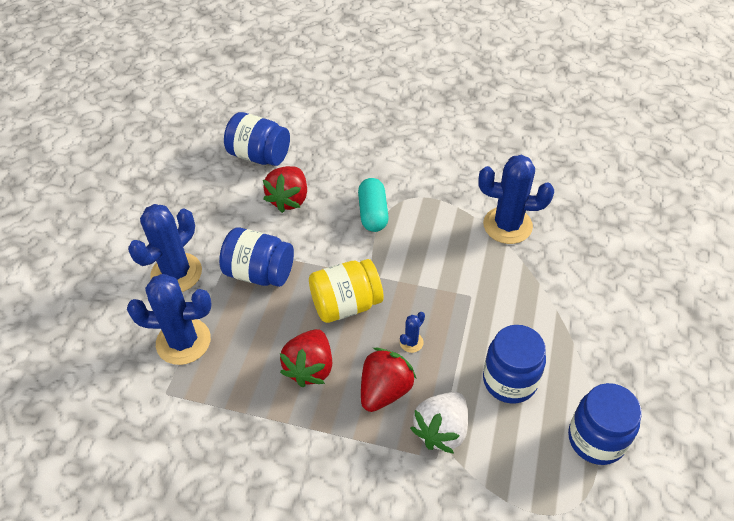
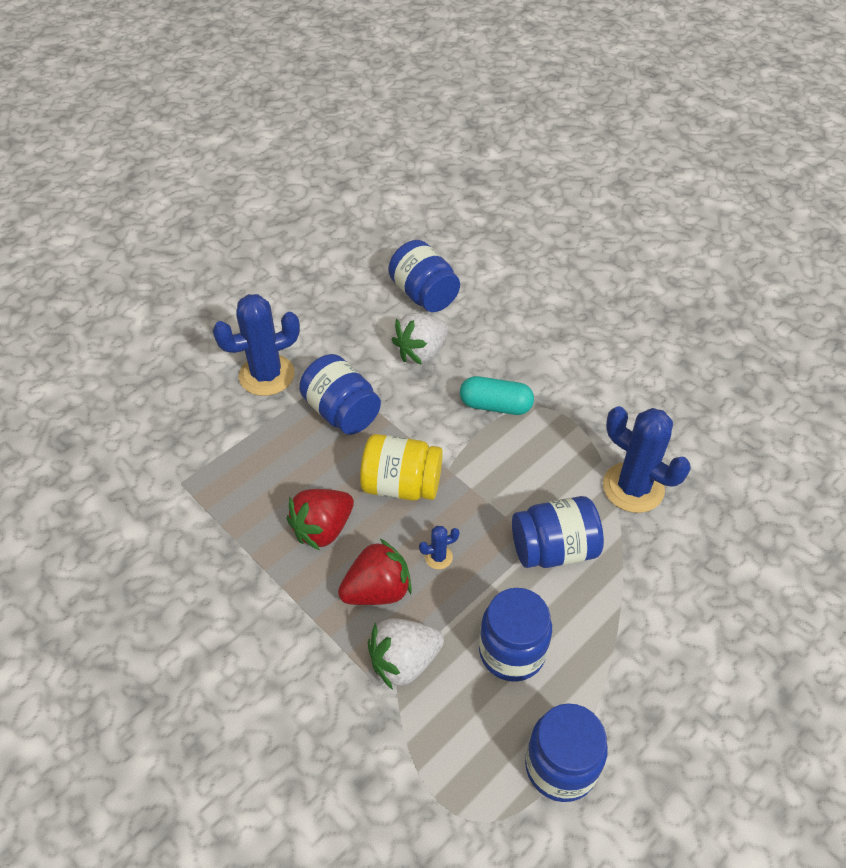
camera: 30 degrees right, 0 degrees up
(183, 341) = (228, 443): blue cactus -> none
(289, 199) = (421, 352): red strawberry -> white strawberry
(373, 213) = (495, 405): turquoise capsule -> turquoise capsule turned 75 degrees clockwise
(486, 294) = (553, 549): none -> blue jar

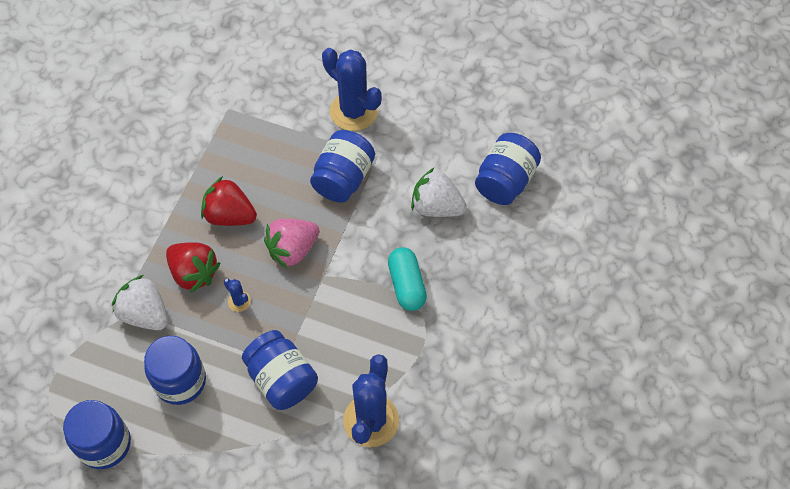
camera: 65 degrees right, 10 degrees up
(401, 485) = (293, 249): yellow jar -> pink strawberry

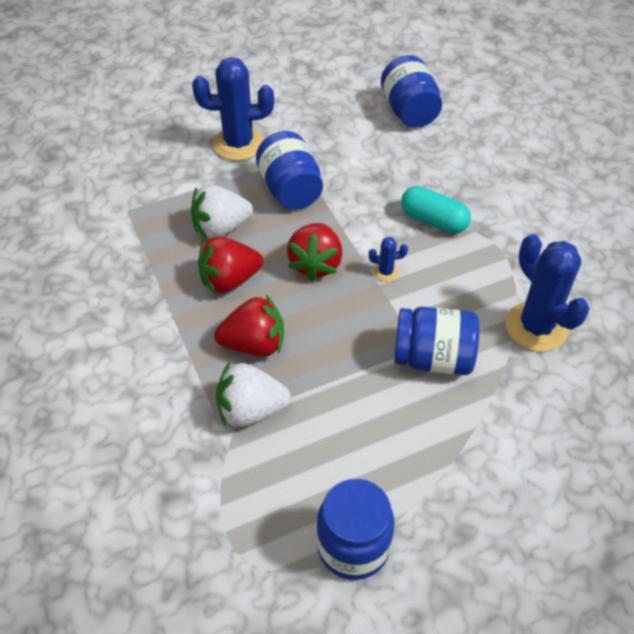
camera: 45 degrees left, 10 degrees down
(180, 381) = (352, 433): blue jar -> none
(239, 301) = (321, 333): blue cactus -> blue cactus (385, 272)
(293, 249) = (315, 264): pink strawberry -> red strawberry
(436, 207) = (385, 158): white strawberry -> white strawberry (221, 228)

